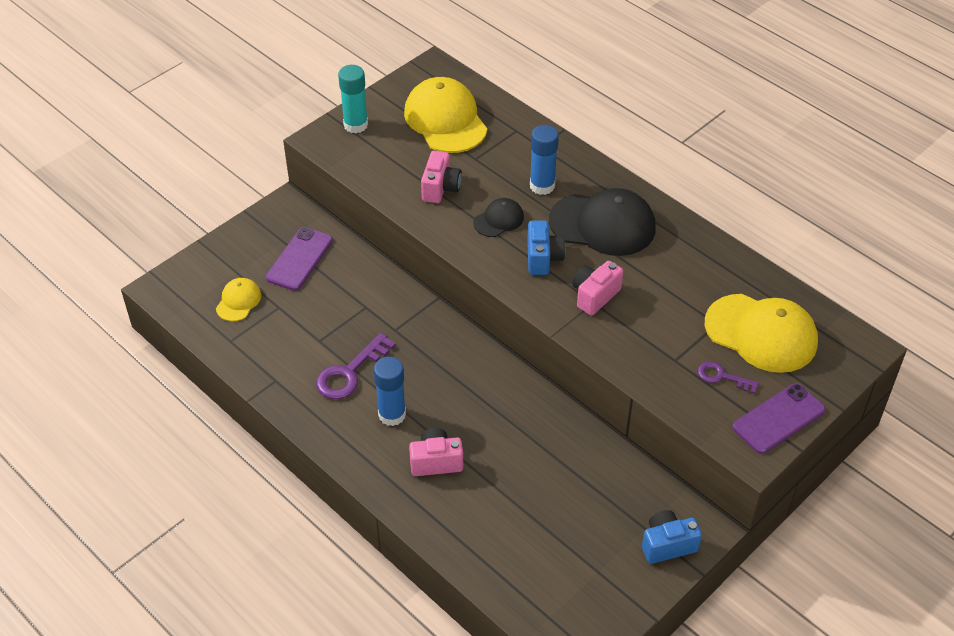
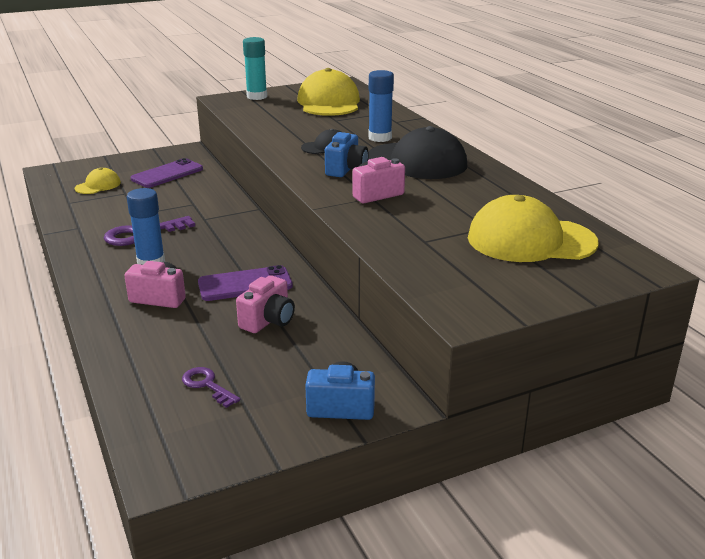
camera: 20 degrees right, 20 degrees down
(440, 188) = (293, 128): pink camera -> pink camera (268, 321)
(722, 377) = (467, 259): purple key -> purple key (207, 385)
(761, 333) = (530, 240): yellow cap -> yellow cap turned 135 degrees clockwise
(778, 419) = (512, 297): purple phone -> purple phone (245, 284)

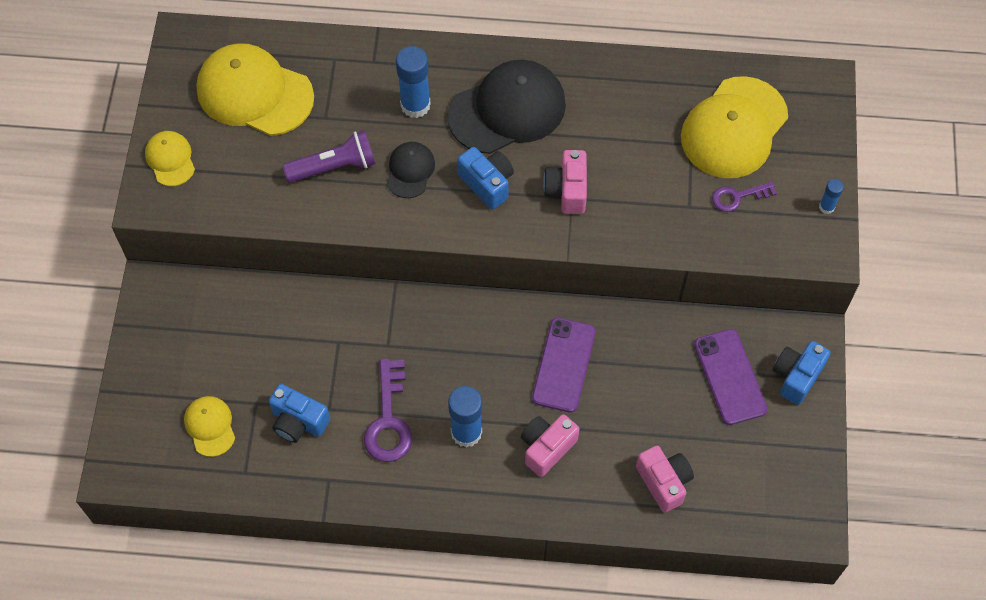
camera: 60 degrees left, 35 degrees up
(119, 208) = (298, 421): none -> blue camera
(167, 174) = (225, 338): purple phone -> purple phone (730, 377)
(207, 385) = (716, 459): purple key -> purple key (737, 197)
(257, 96) = (170, 159): turquoise glue stick -> yellow cap
(268, 321) = (642, 373): pink camera -> pink camera (664, 482)
(302, 129) = (334, 166): none -> purple flashlight
(515, 304) = (826, 207): none -> blue glue stick

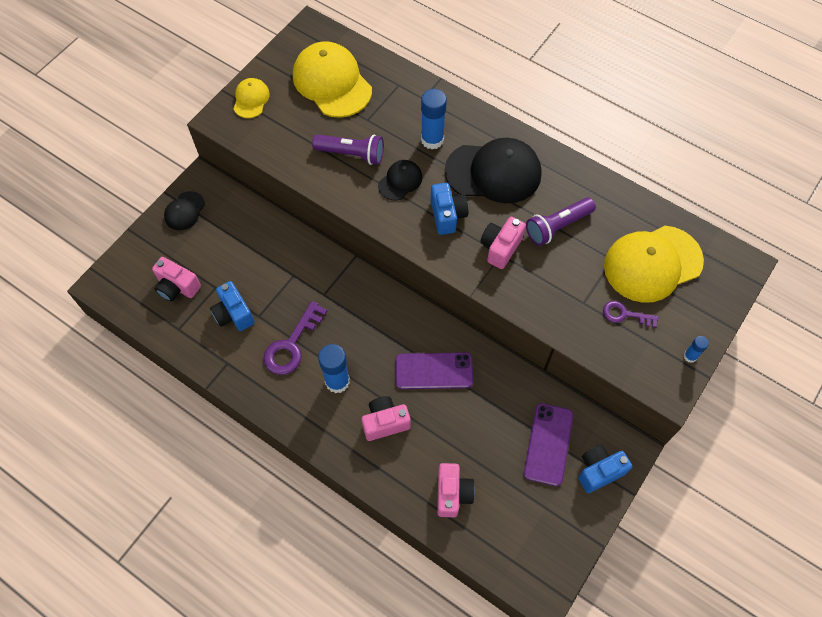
camera: 30 degrees right, 0 degrees up
(156, 334) = (184, 211): none -> black cap
(210, 426) = (177, 287): yellow cap -> pink camera
(564, 365) = (434, 371): purple phone -> purple phone turned 45 degrees clockwise
(613, 137) = (557, 226): none -> purple flashlight

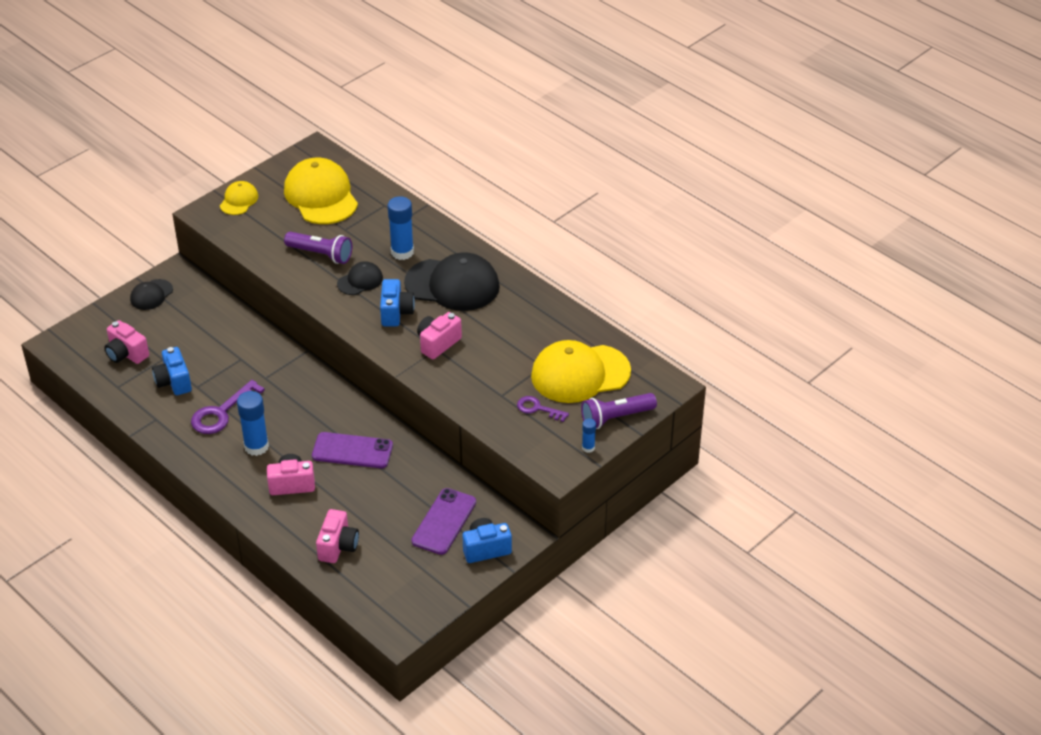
camera: 10 degrees right, 20 degrees down
(557, 226) = (499, 334): purple flashlight -> purple flashlight (616, 418)

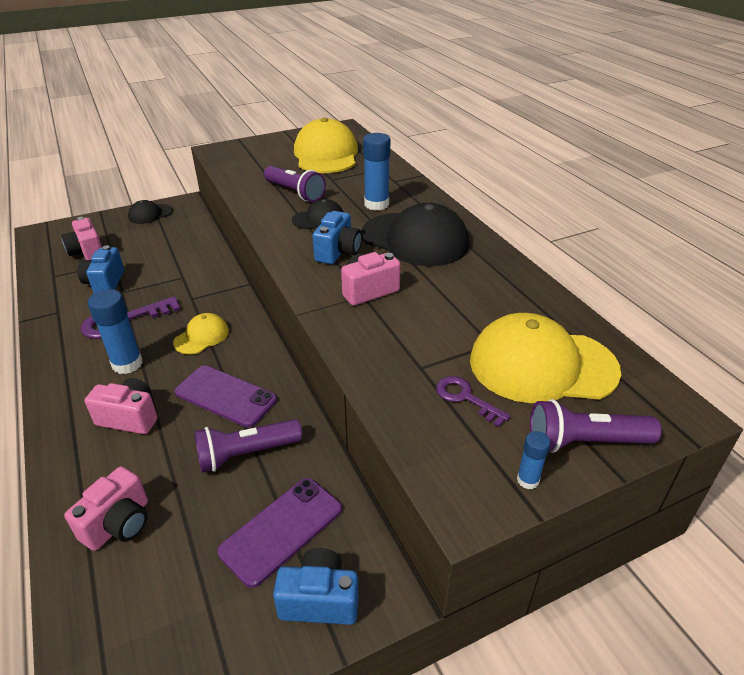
camera: 20 degrees right, 5 degrees down
(239, 200) = (252, 147): yellow cap -> yellow cap (201, 336)
(393, 485) = (246, 454): none -> purple flashlight

